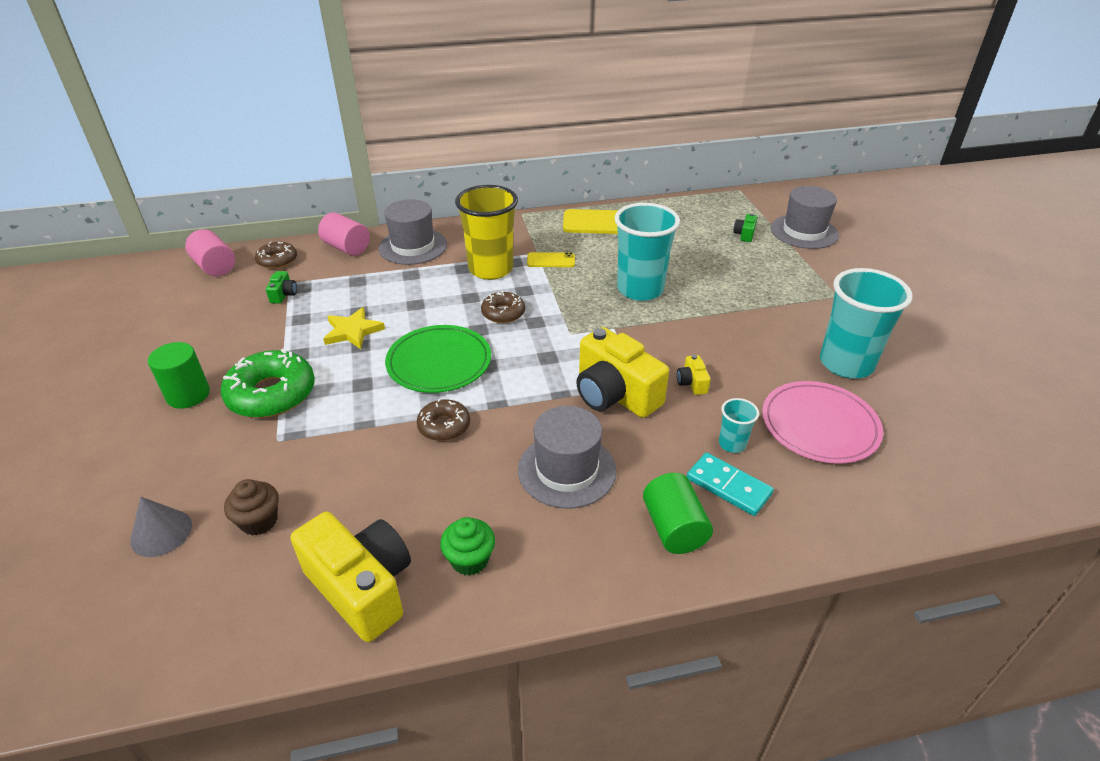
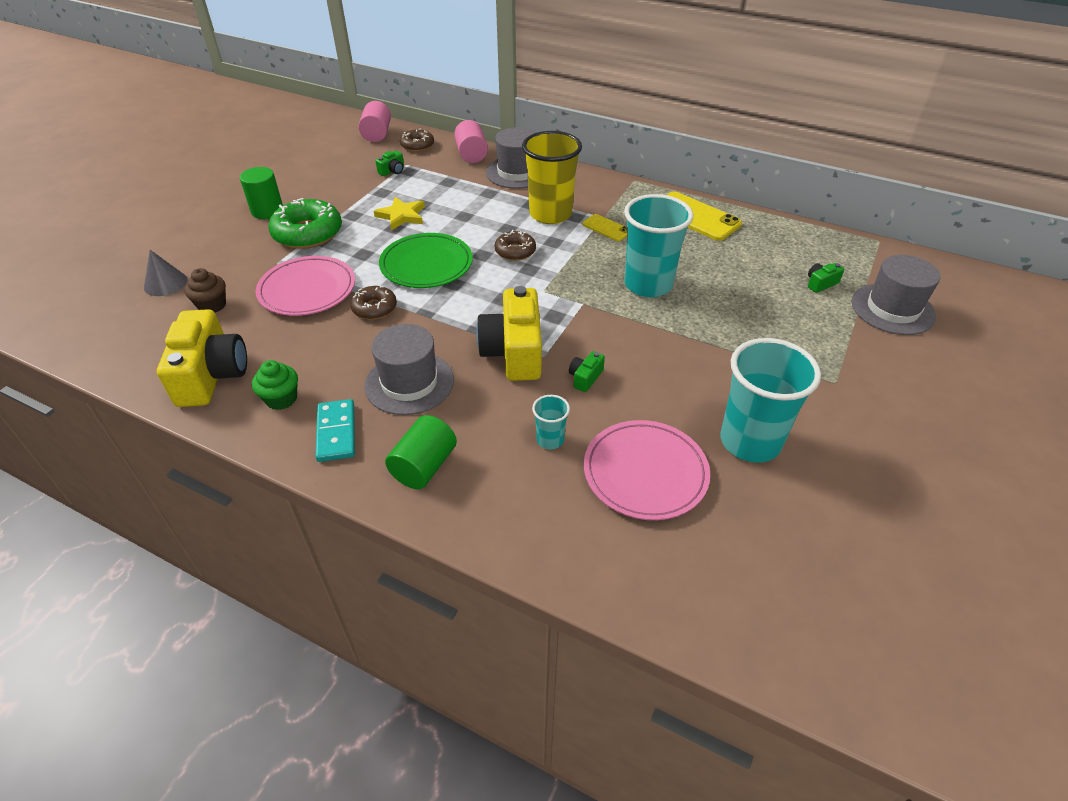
camera: 40 degrees right, 5 degrees up
(349, 446) = (307, 289): none -> pink plate
(692, 383) = (585, 378): yellow camera -> green camera
(728, 486) = (502, 466): turquoise domino -> turquoise domino (336, 432)

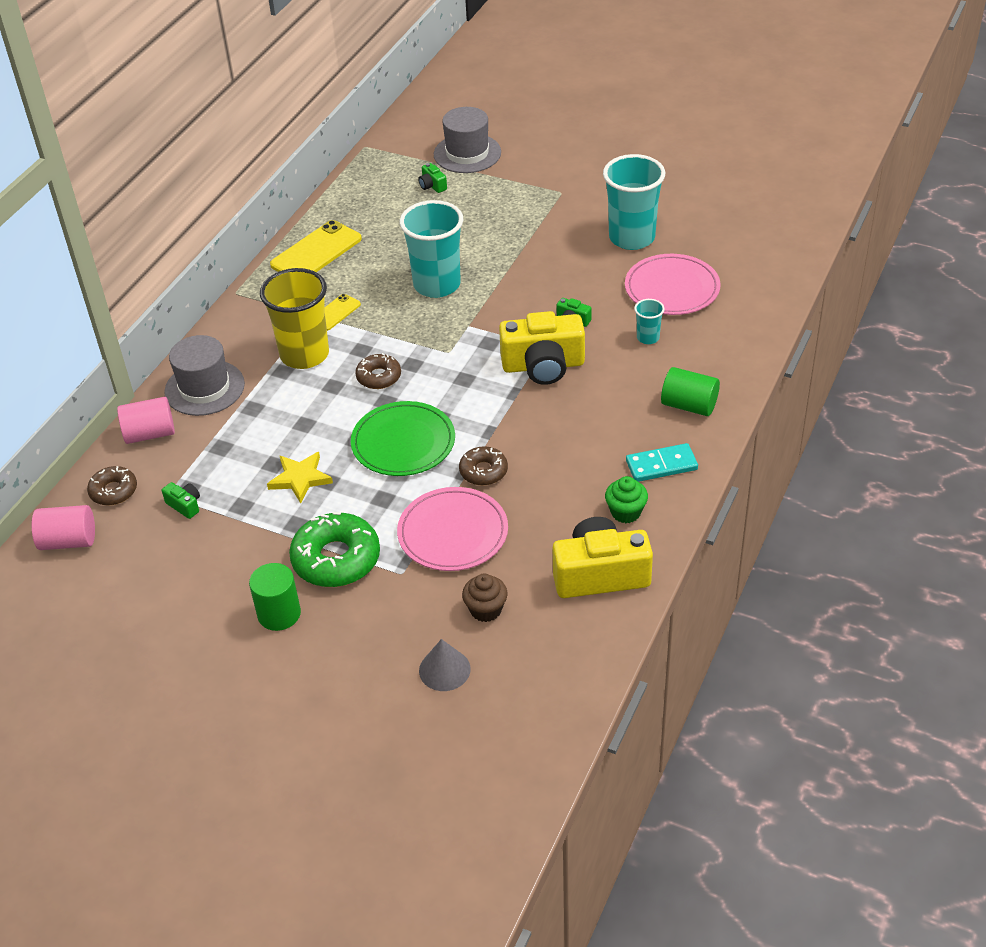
camera: 90 degrees left, 0 degrees up
(409, 383) = (592, 428): grey hat -> none

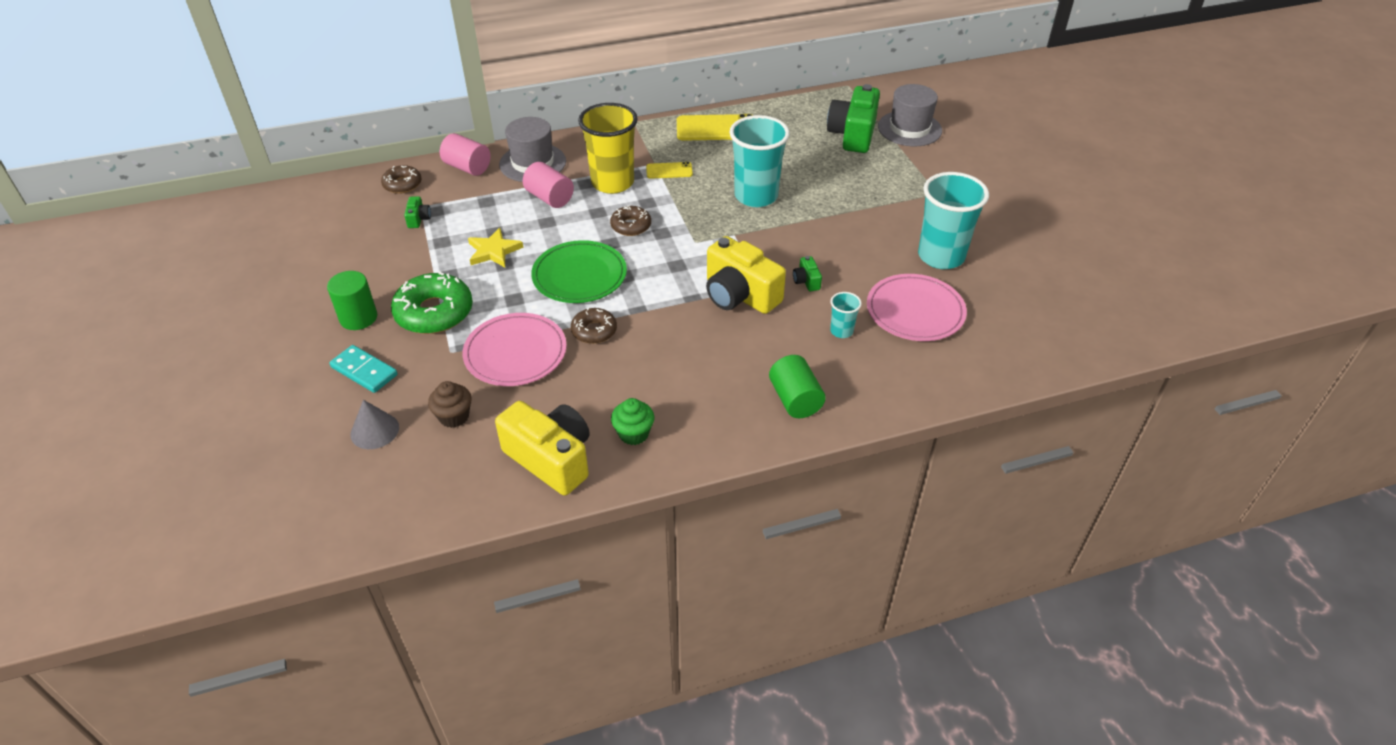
camera: 45 degrees right, 0 degrees up
(68, 541) = (342, 194): pink cylinder -> pink cylinder (549, 198)
(432, 186) = (853, 134): green camera -> green camera, size x2.35
(661, 465) = (708, 424): turquoise domino -> turquoise domino (364, 371)

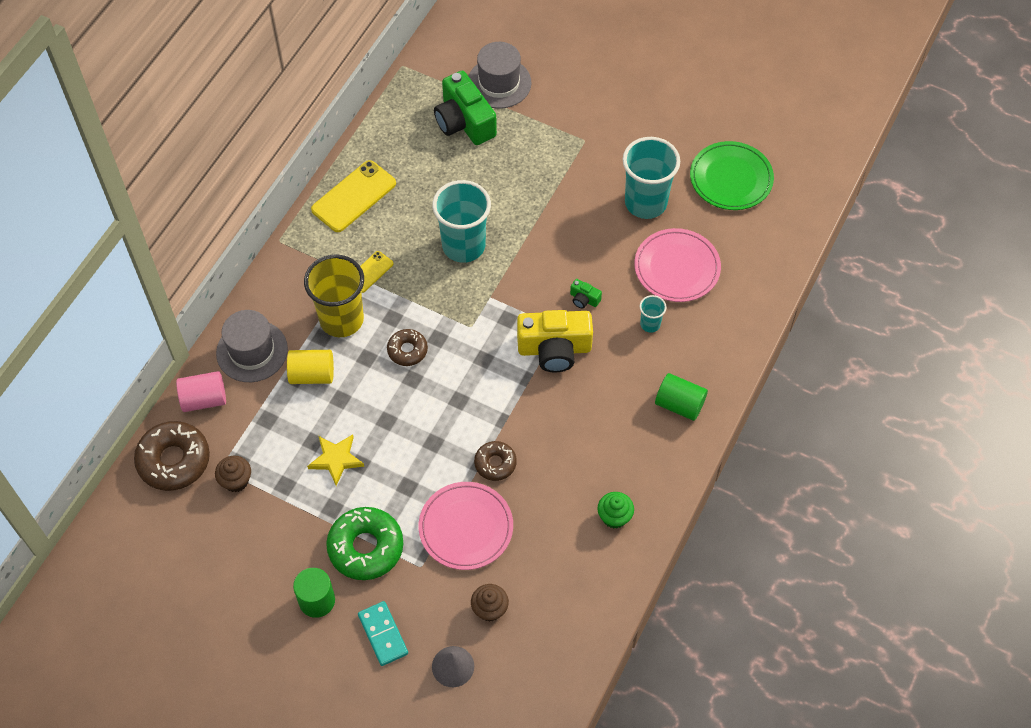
camera: 45 degrees left, 15 degrees up
(364, 371) = (383, 634): turquoise domino -> turquoise domino turned 75 degrees clockwise
(402, 184) = (174, 460): brown donut -> brown donut, size x1.75
(418, 219) = (236, 481): green camera -> brown cupcake
(549, 198) = (312, 374): pink cylinder -> yellow cylinder
(551, 459) = (587, 580): yellow camera -> none
(579, 275) = (427, 426): green plate -> green plate (731, 178)

